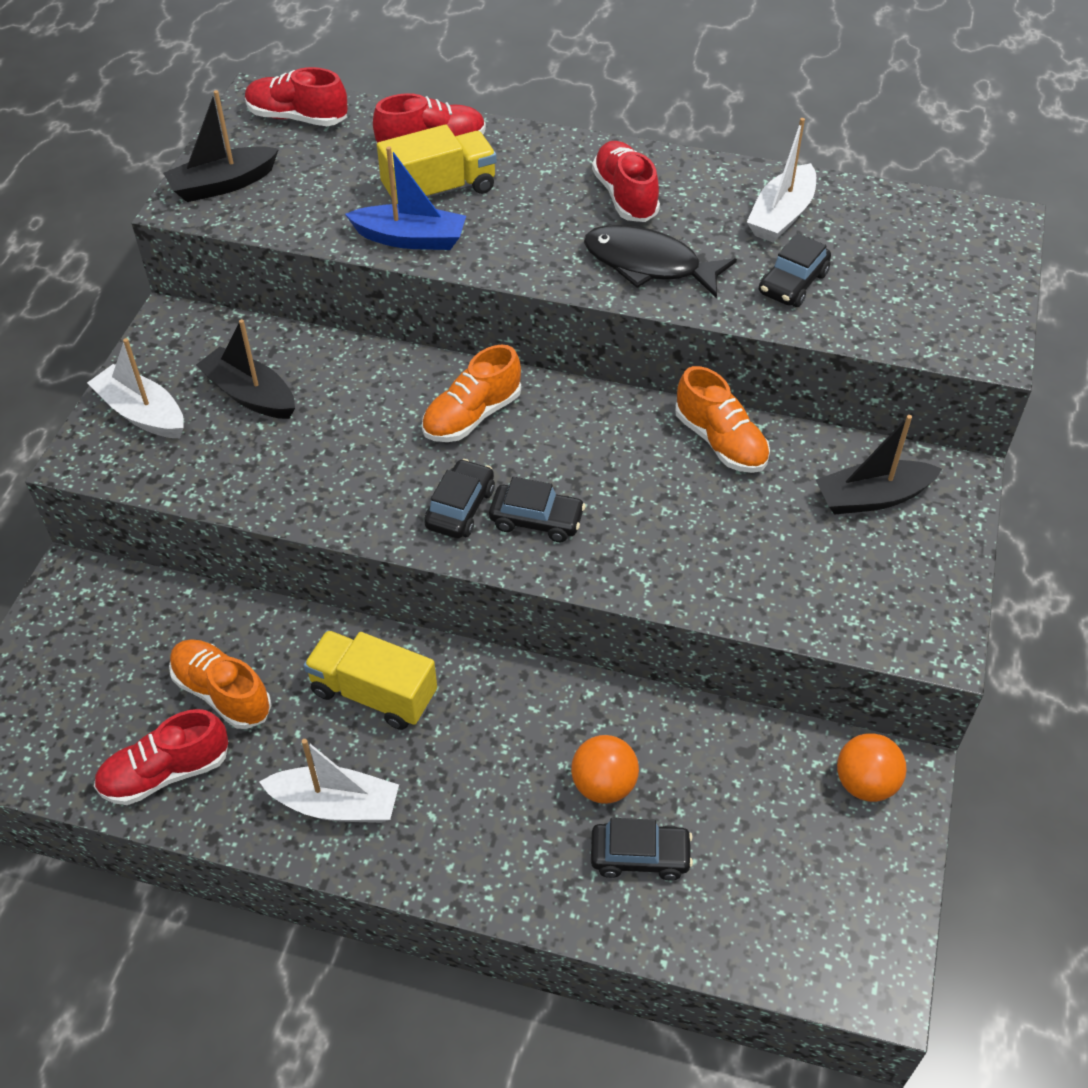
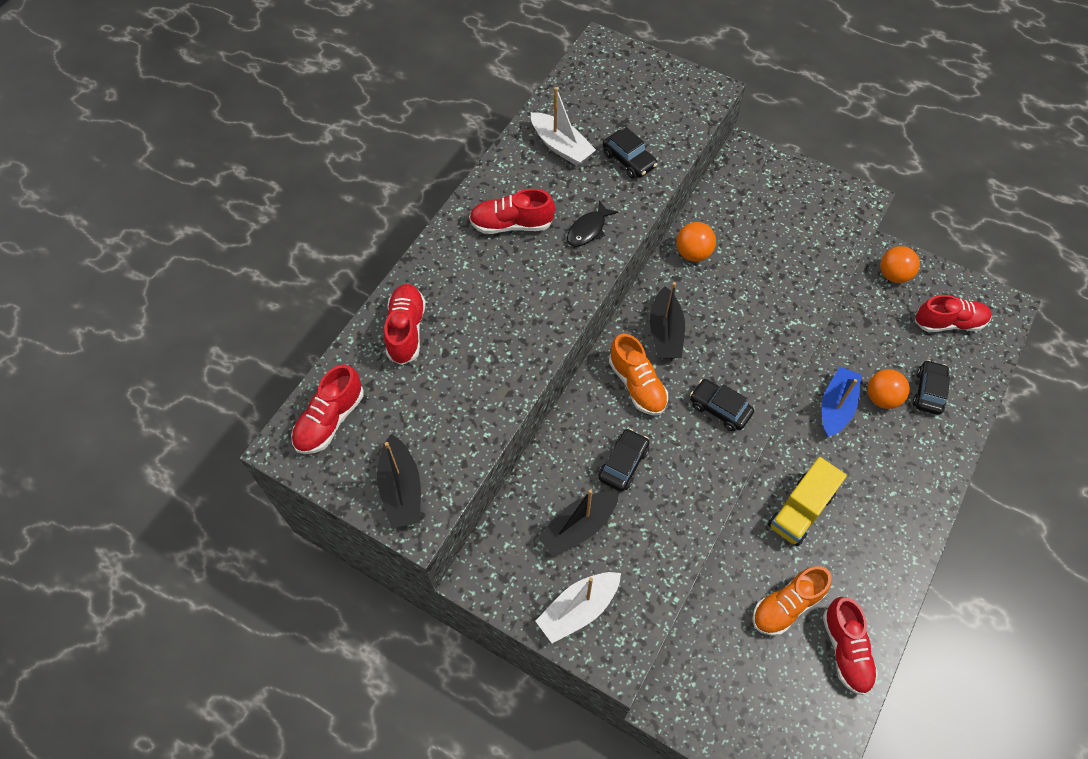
camera: 75 degrees left, 10 degrees up
(335, 805) = (880, 547): white boat -> none
(410, 239) = (515, 365): blue boat -> blue boat (836, 407)
(439, 190) = (464, 336): yellow truck -> none
(536, 520) = (738, 367): black car -> black car (623, 464)
(648, 264) = (588, 230): black fish -> black fish, size x0.59
(720, 441) = (693, 253): orange shoe -> orange ball
(798, 880) = (948, 323): none -> red shoe
(872, 497) = (753, 194): black boat -> black boat (665, 332)

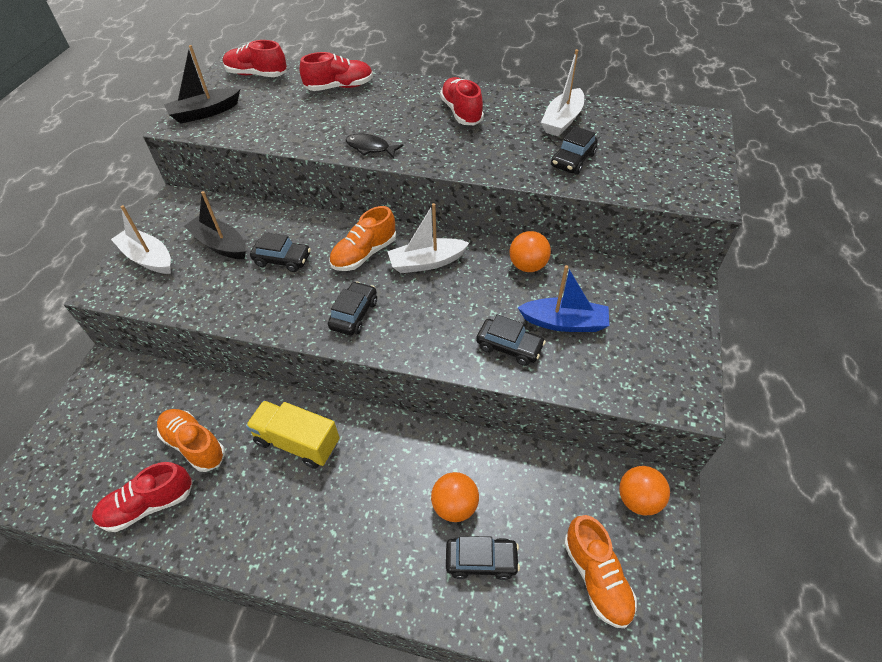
camera: 75 degrees right, 10 degrees down
(588, 230) = (477, 151): black fish -> black fish (370, 148)
(665, 332) = (427, 262): black boat -> white boat
(786, 296) = (509, 347): none -> black car
(836, 407) = (428, 459): blue boat -> blue boat (564, 322)
(948, 323) = (596, 577): red shoe -> orange shoe

